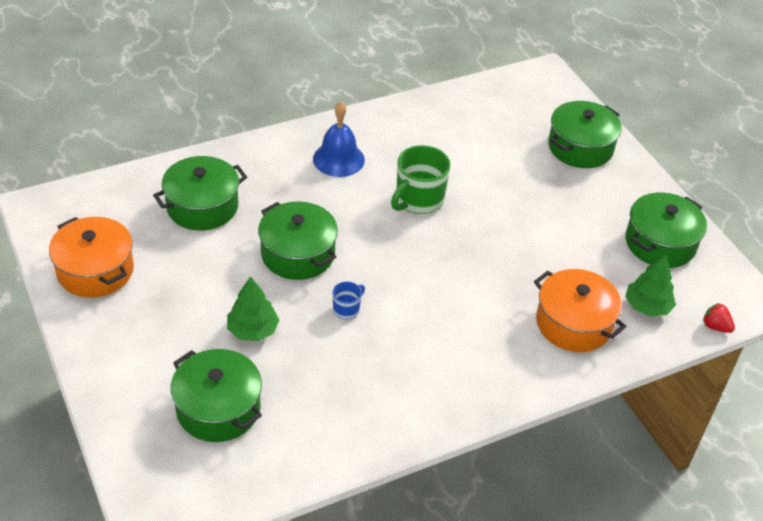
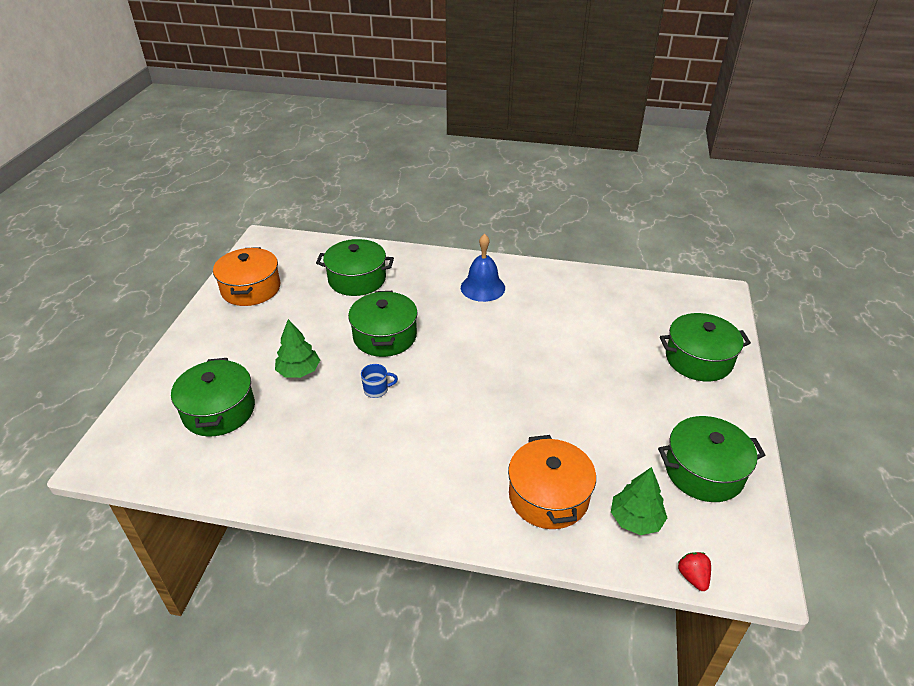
camera: 40 degrees right, 5 degrees down
(418, 200) = (513, 339): green mug -> none

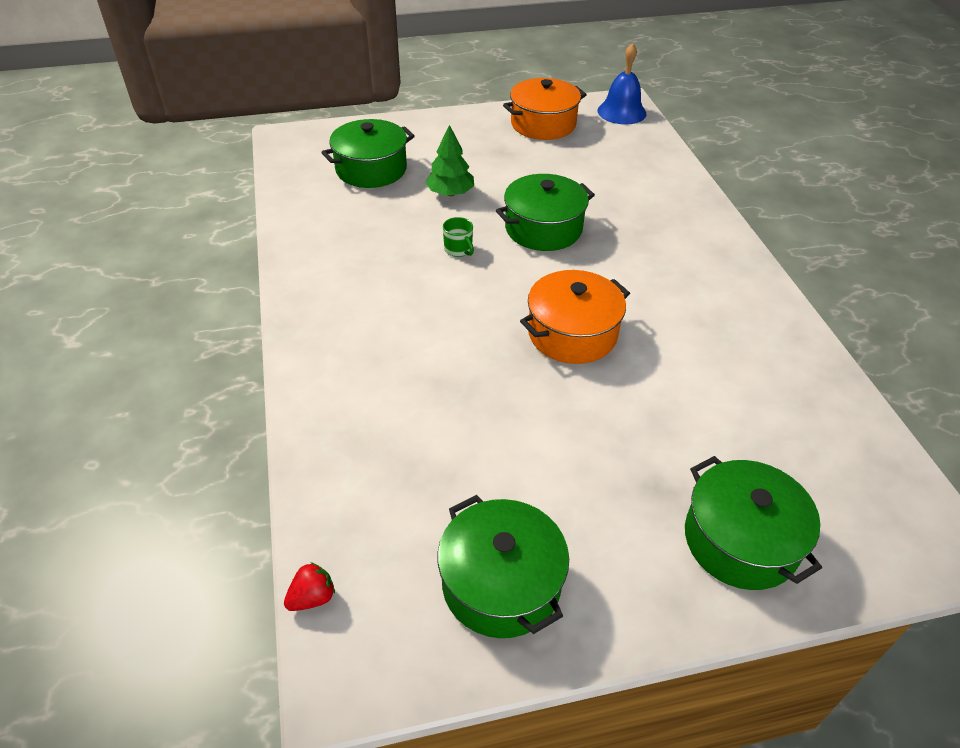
camera: 65 degrees right, 5 degrees up
(357, 279) = (619, 179): green pot -> none
(376, 390) = (458, 250): blue mug -> green mug
(482, 287) = (696, 275): blue bell -> blue bell (621, 112)
(548, 496) = (378, 426): orange pot -> orange pot (572, 333)
(635, 519) = (379, 519): green tree -> none

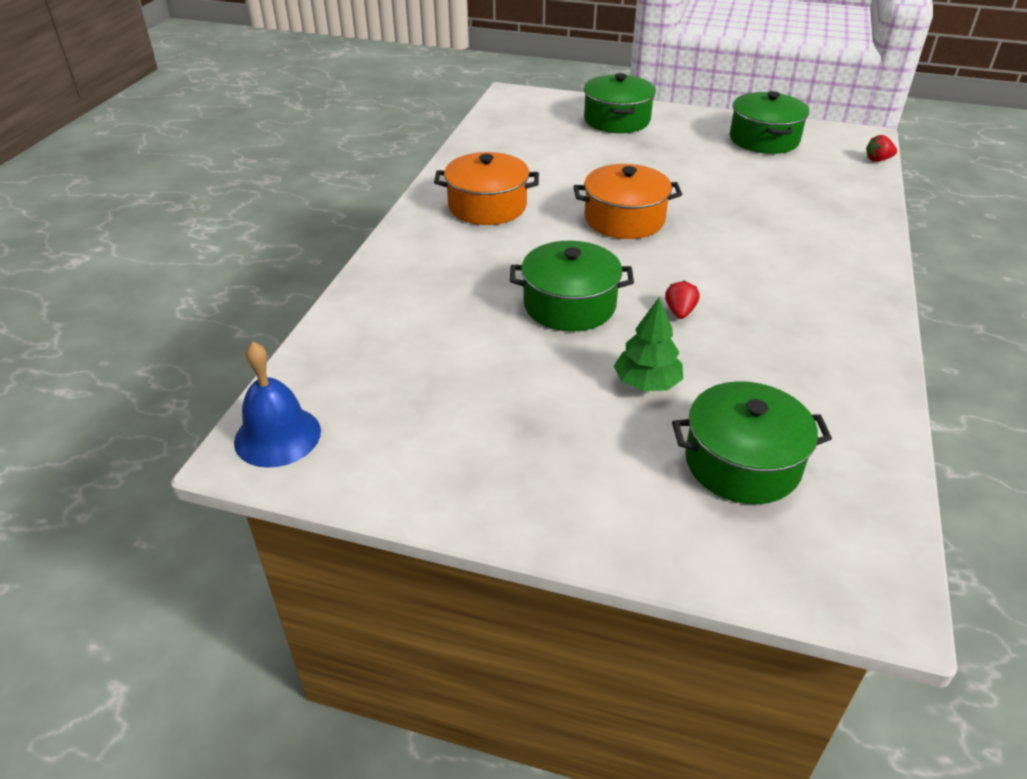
camera: 150 degrees left, 5 degrees down
(458, 250) = (679, 312): green mug -> red strawberry
(543, 124) = (419, 456): orange pot -> orange pot (487, 206)

